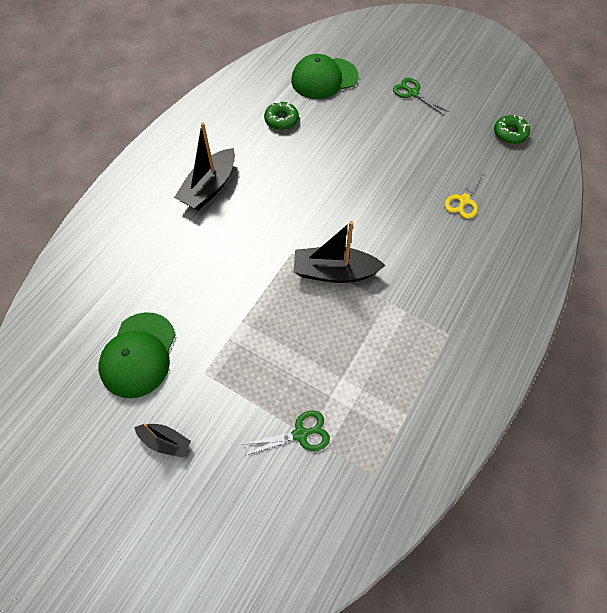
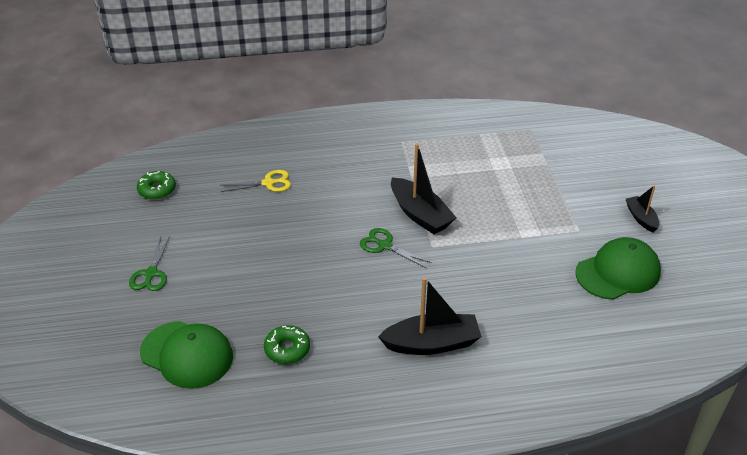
camera: 130 degrees left, 20 degrees down
(301, 434) = (551, 166): green scissors -> green scissors (385, 245)

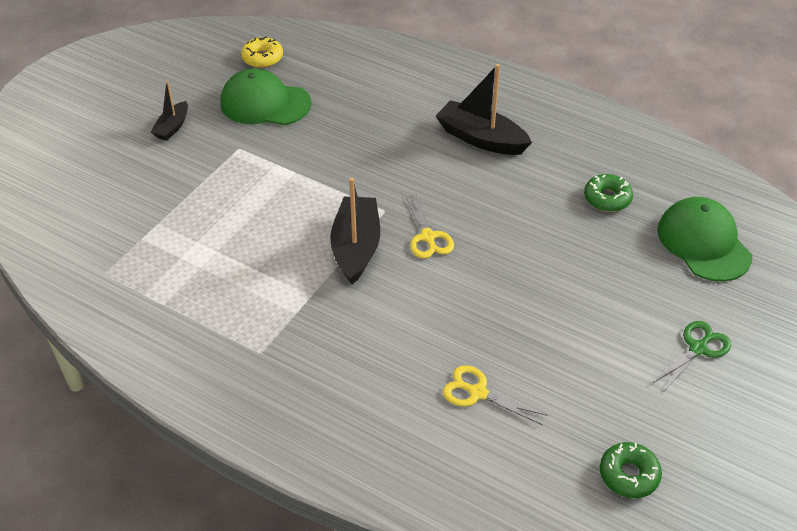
camera: 140 degrees left, 5 degrees up
(385, 245) = (427, 237): green scissors -> yellow scissors
(684, 309) = (262, 58): none -> yellow donut

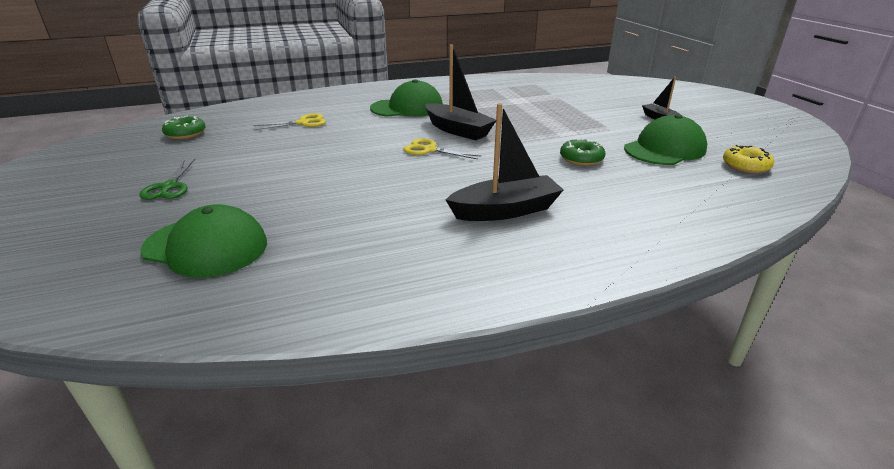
camera: 130 degrees right, 15 degrees down
(328, 335) = (407, 108): none -> green cap
(607, 198) = (336, 230): green donut -> green donut (581, 159)

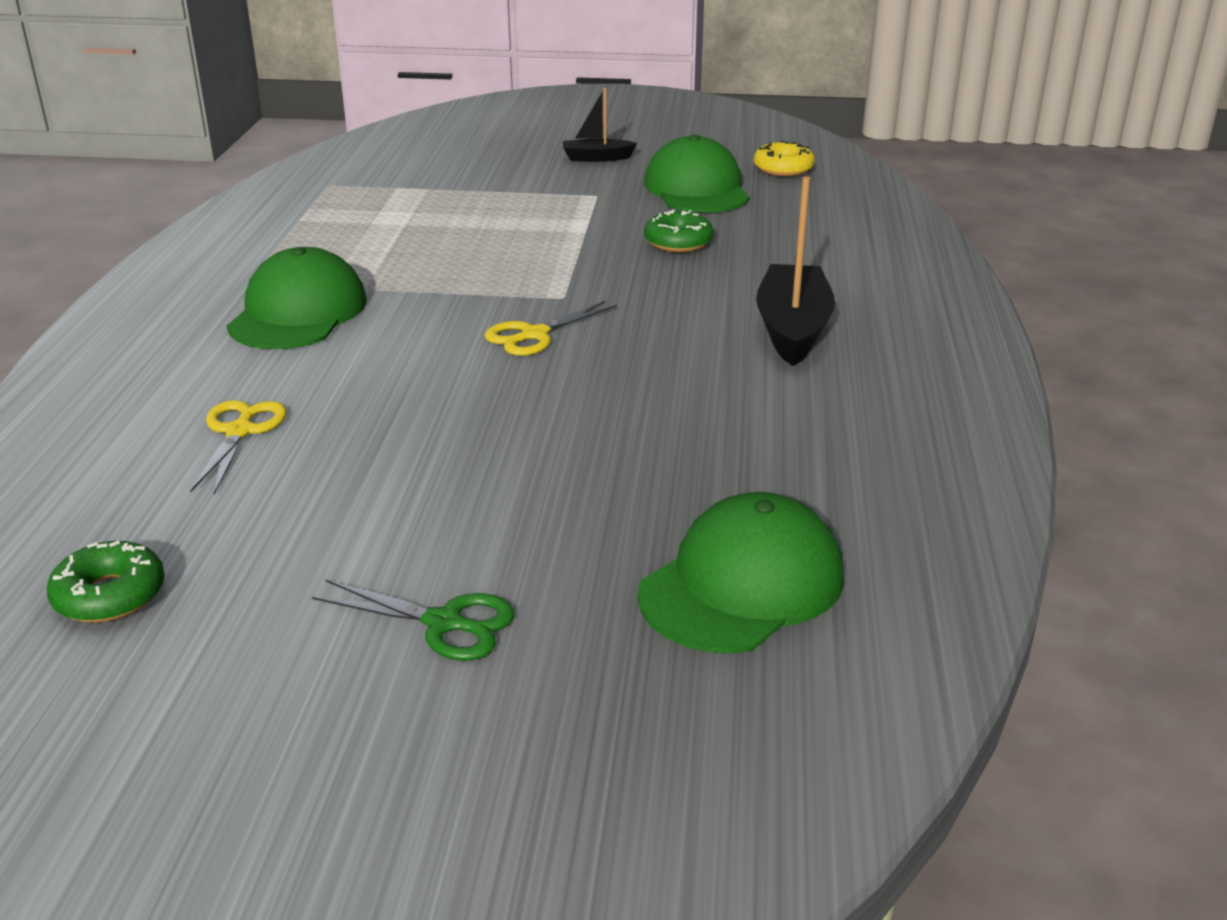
camera: 65 degrees left, 0 degrees up
(458, 130) = (473, 295): black boat -> none

